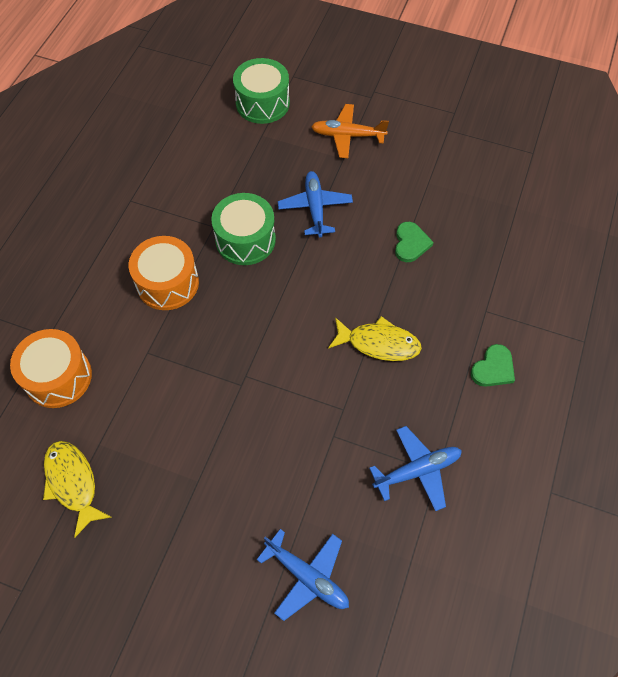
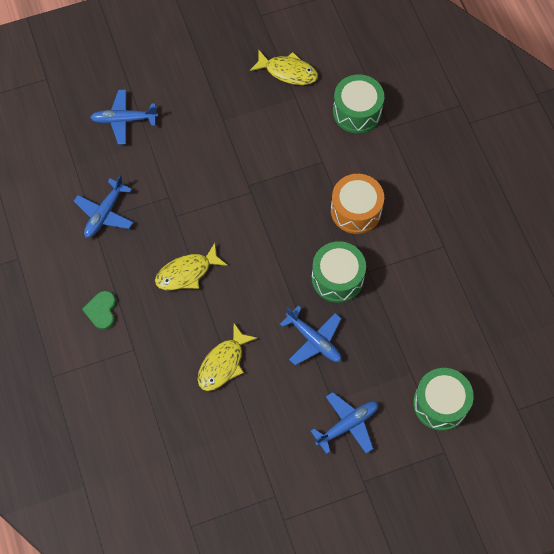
camera: 140 degrees right, 5 degrees up
(58, 377) = (357, 111): orange drum -> green drum
(347, 136) = (347, 425): orange plane -> blue plane
(411, 243) = (223, 363): green heart -> yellow fish

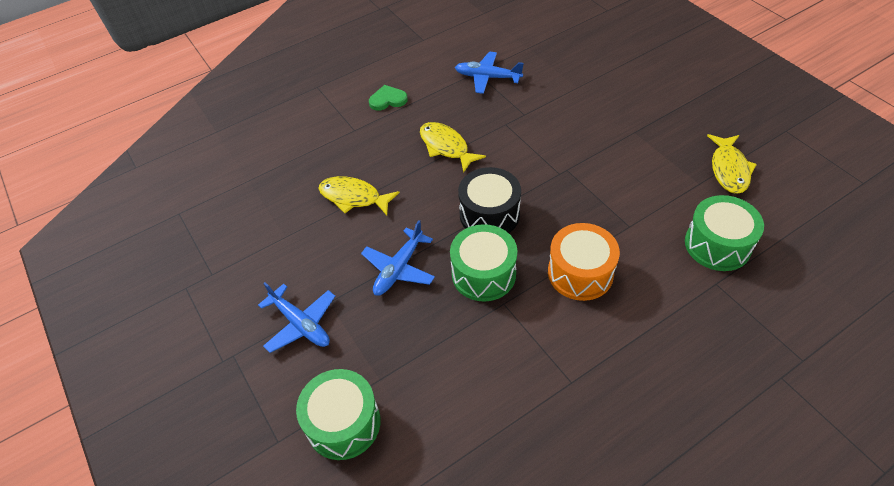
camera: 80 degrees right, 15 degrees down
(124, 120) = (593, 65): blue plane -> none
(278, 258) = (489, 214): none -> black drum

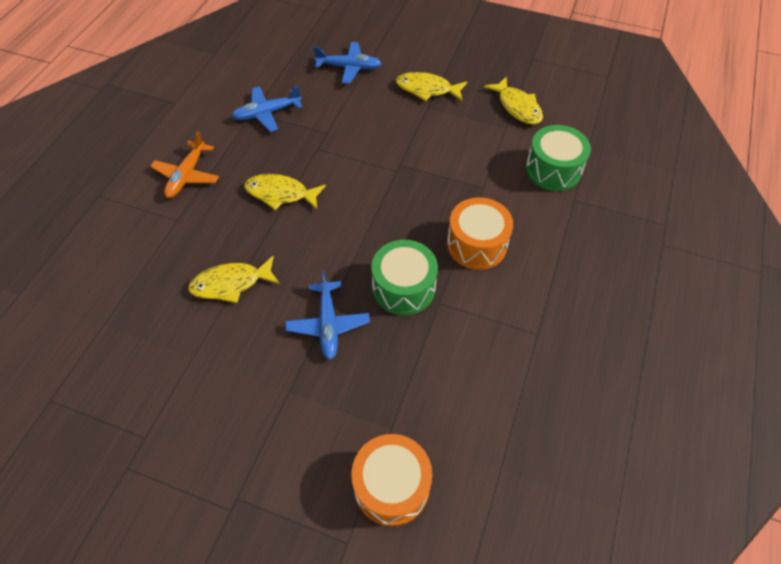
camera: 40 degrees left, 5 degrees up
(301, 324) = (279, 427): blue plane -> blue plane (349, 67)
(343, 423) = (391, 486): green drum -> orange drum
(388, 100) = (187, 175): green heart -> orange plane
(489, 214) = (367, 235): black drum -> none
(648, 115) = (427, 89): none -> yellow fish

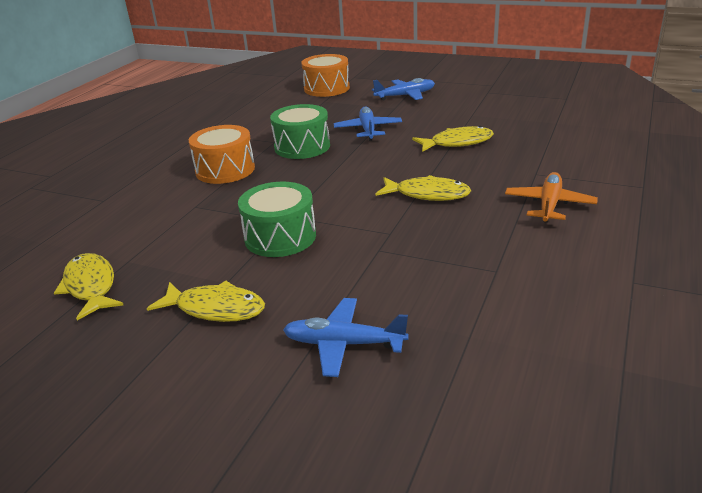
camera: 175 degrees left, 25 degrees down
(267, 113) = (473, 270): blue plane -> blue plane (405, 96)
(553, 169) = (103, 222): green drum -> green drum (280, 237)

